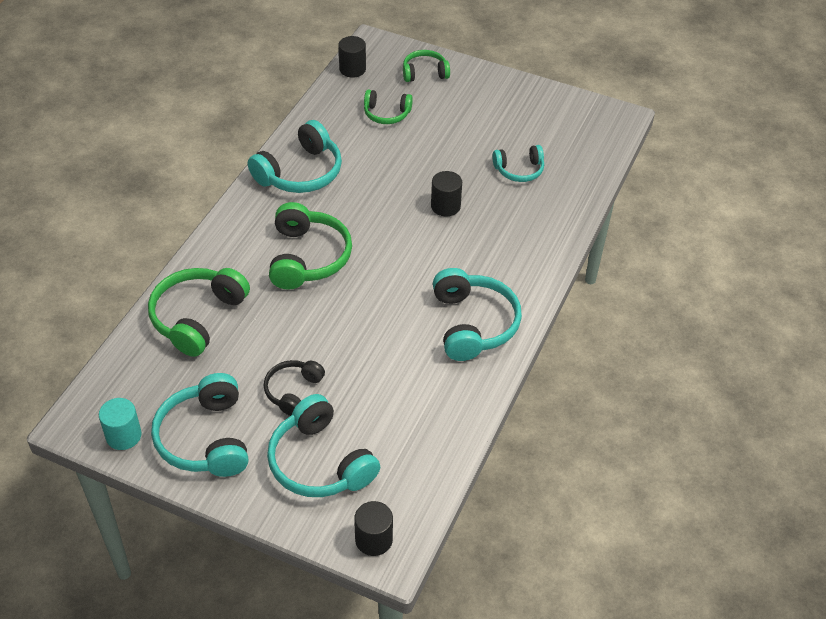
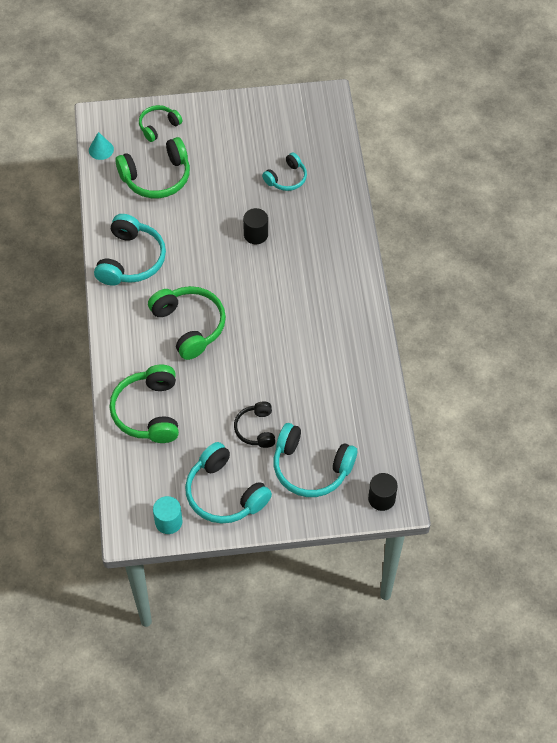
camera: 30 degrees left, 10 degrees up
(352, 69) = (101, 149): black cylinder -> turquoise cone
(386, 114) = (157, 177): green headphones -> green headphones, size x1.71
(473, 324) = (338, 317): turquoise headphones -> none

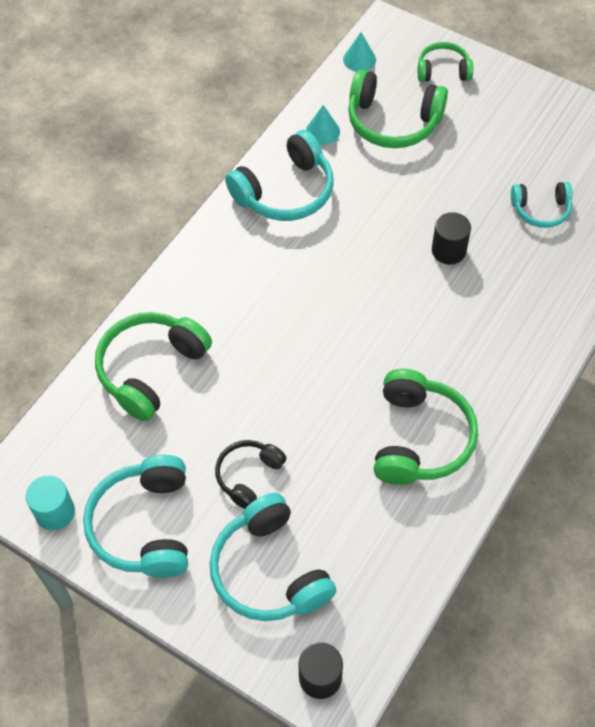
camera: 40 degrees right, 0 degrees up
(119, 209) = (322, 131): none -> turquoise cone
(189, 325) = (282, 304): green headphones -> green headphones (420, 438)

